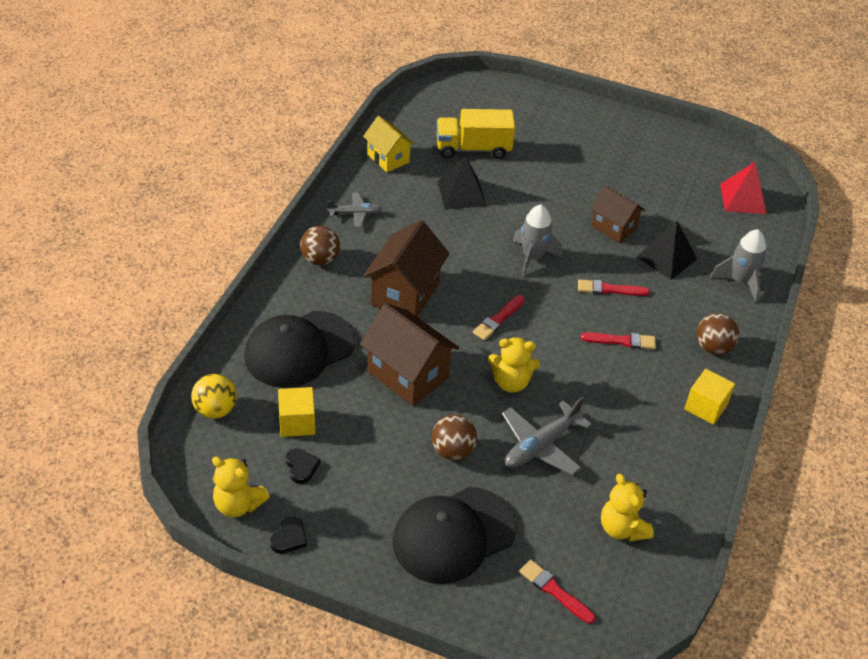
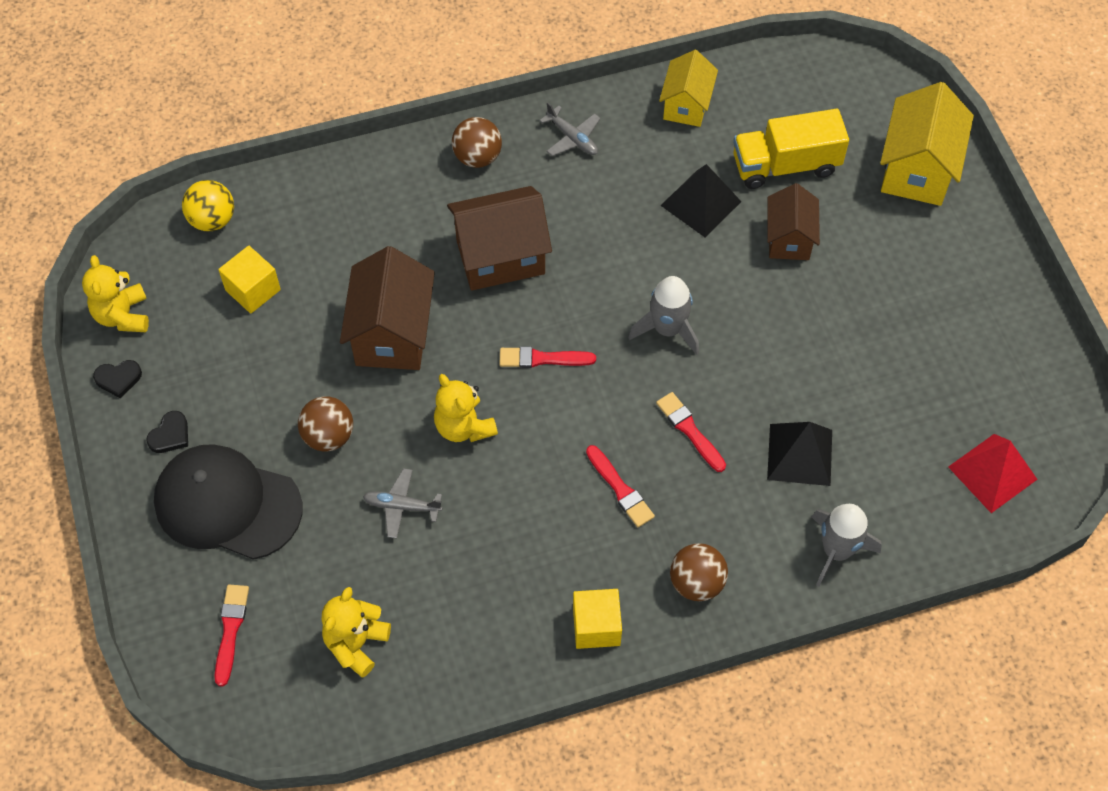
camera: 55 degrees right, 15 degrees up
(299, 349) = (343, 227): black cap -> none
(301, 467) = (204, 331): black heart -> black heart (170, 435)
(473, 149) = (785, 165): yellow truck -> yellow truck turned 60 degrees counterclockwise
(530, 108) = (917, 170): none -> yellow house
(540, 446) = (401, 506): grey plane -> grey plane, size x0.61
(613, 227) = (796, 374): brown house -> brown house (789, 239)

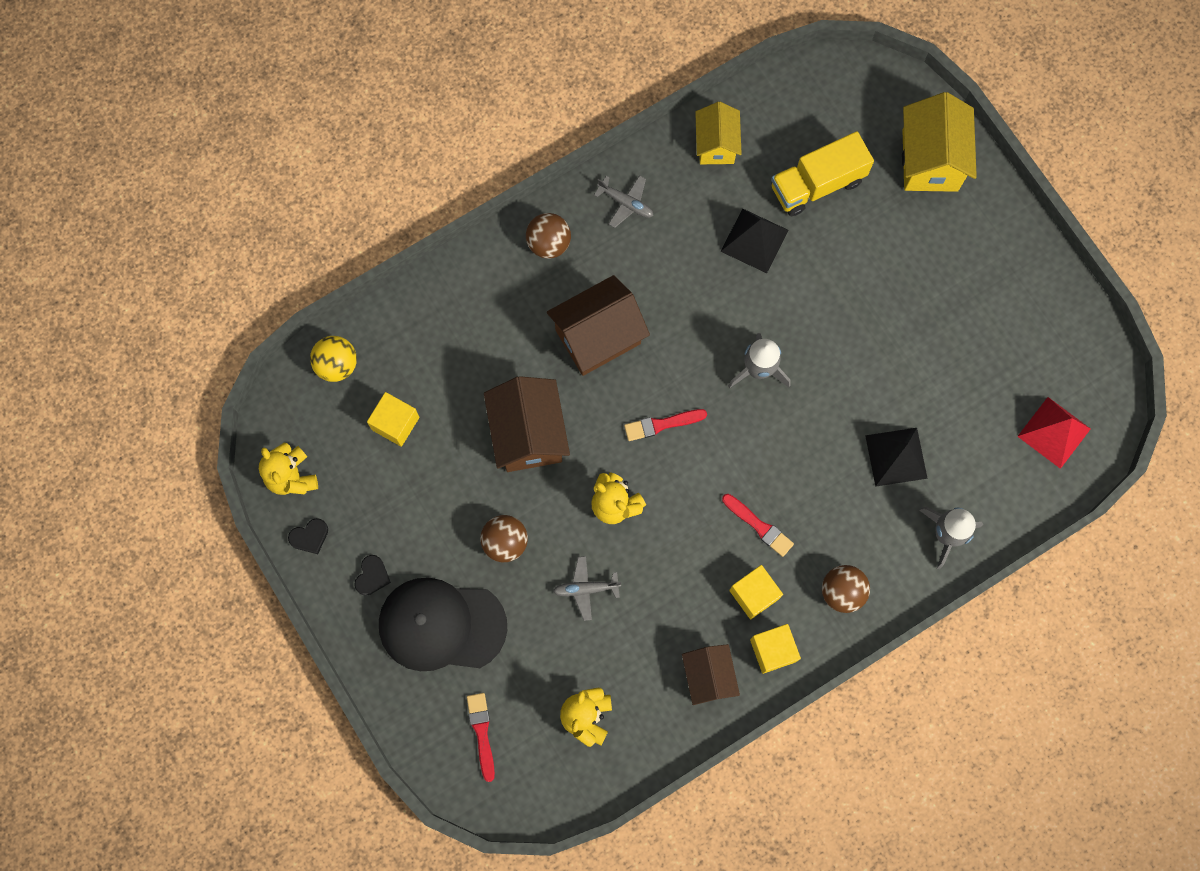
camera: 15 degrees left, 15 degrees up
(592, 560) = (754, 594): none -> yellow cube
(689, 430) = (801, 458): red brush -> none
(789, 239) = (838, 256): brown house -> brown house (708, 677)

